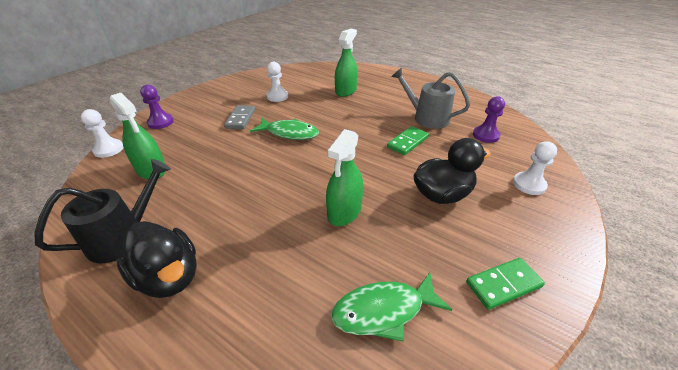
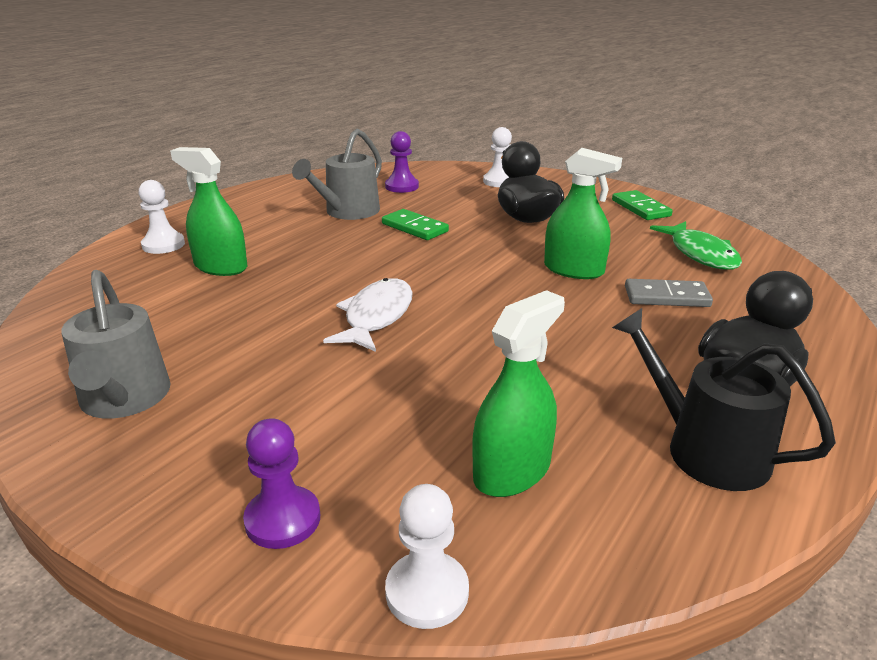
camera: 90 degrees left, 10 degrees down
(240, 119) = (302, 379): grey domino -> grey domino (666, 297)
(241, 89) = (124, 399): none -> grey watering can
(277, 96) = (206, 340): white pawn -> white pawn (163, 245)
(289, 133) = (376, 317): green fish -> white fish

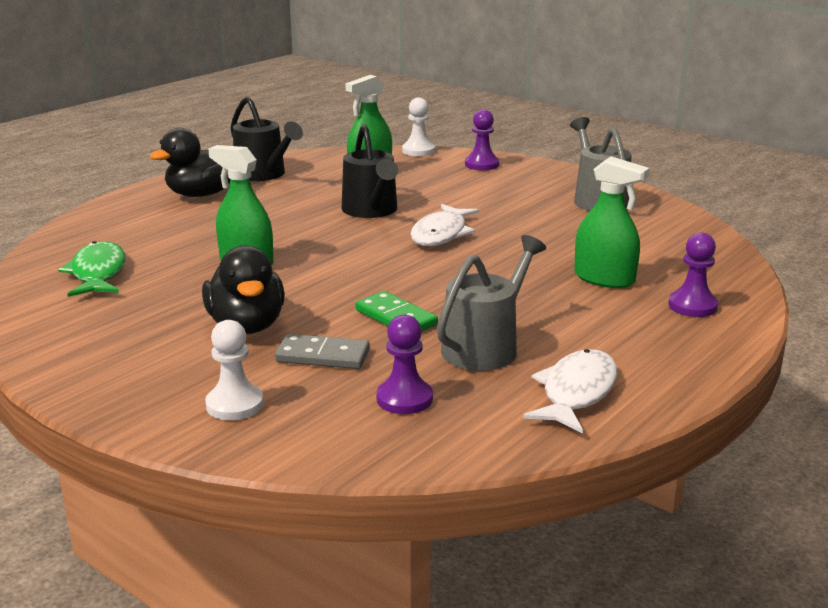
camera: 175 degrees left, 5 degrees down
(163, 245) = (692, 306): white pawn -> purple pawn
(297, 192) = (576, 393): none -> white fish
(474, 356) = (371, 210): none -> black watering can
(640, 208) = (76, 337): green domino -> none
(666, 297) = (187, 239): grey domino -> grey domino (323, 356)

